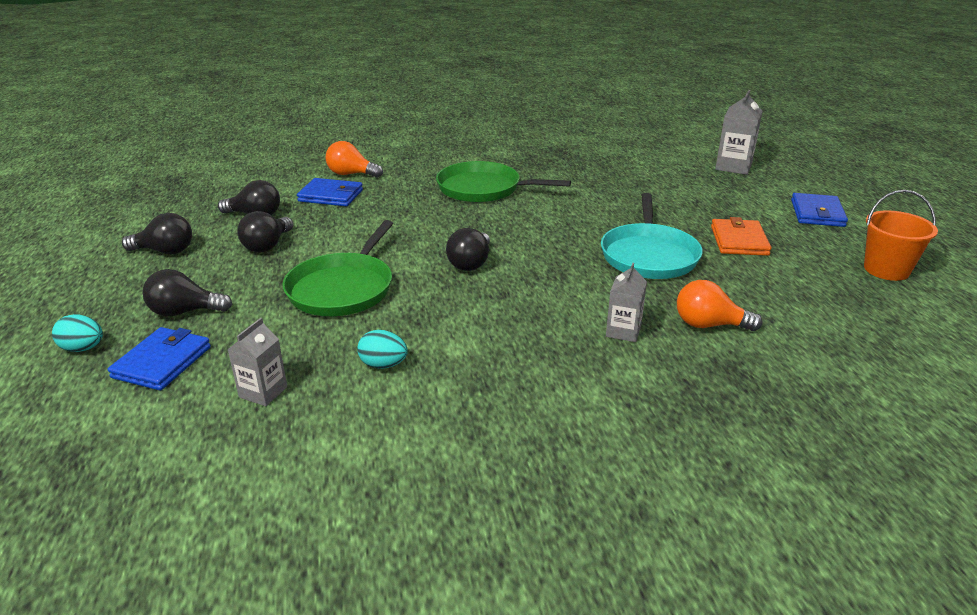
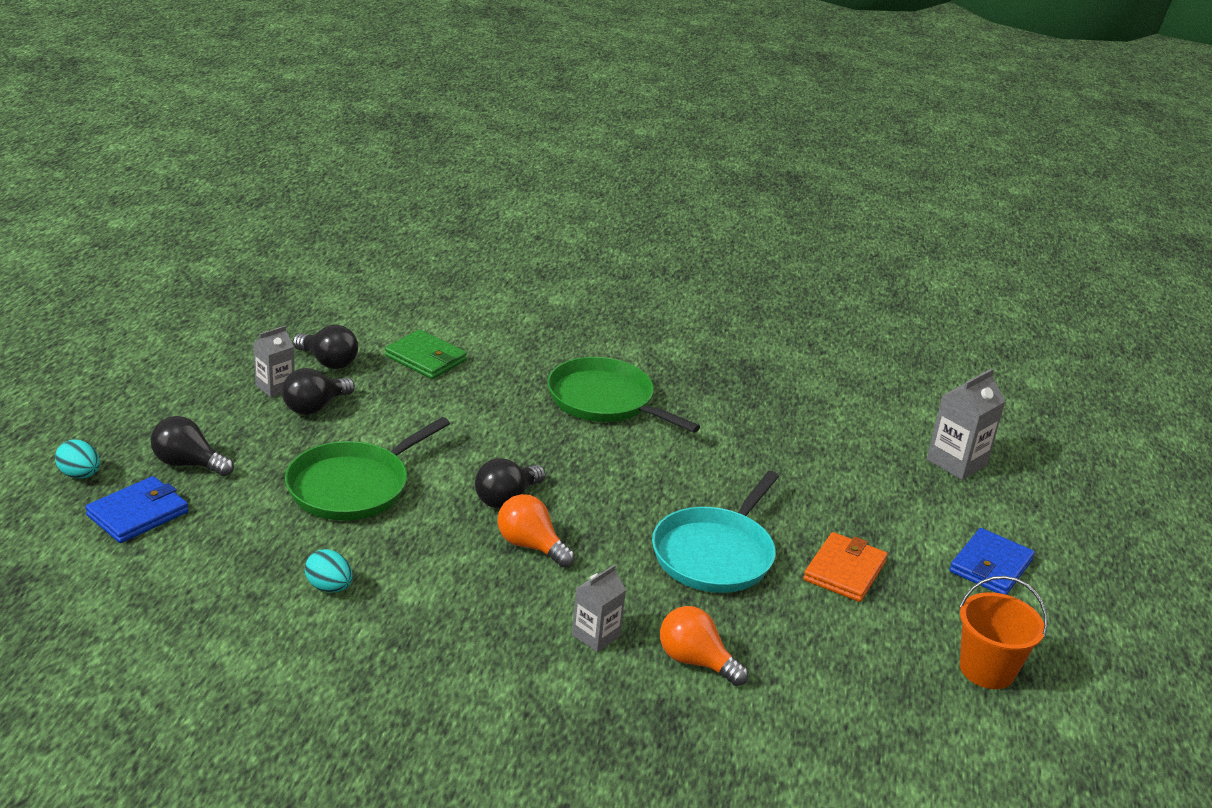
camera: 20 degrees right, 0 degrees up
(165, 251) = (212, 382): black light bulb -> none
(263, 392) = (204, 576): grey carton -> grey carton (275, 387)
(331, 195) = (426, 358): blue wallet -> green wallet
(351, 174) = (470, 333): orange light bulb -> orange light bulb (531, 546)

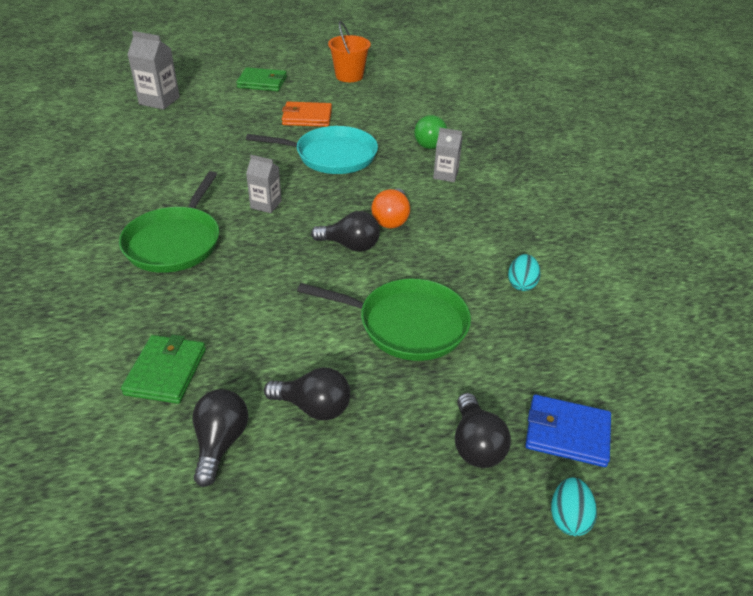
camera: 115 degrees left, 10 degrees up
(275, 387) = (300, 458): grey carton -> grey carton (266, 204)
(695, 661) = (430, 143): orange light bulb -> green light bulb
(990, 566) = (262, 82): blue wallet -> green wallet

